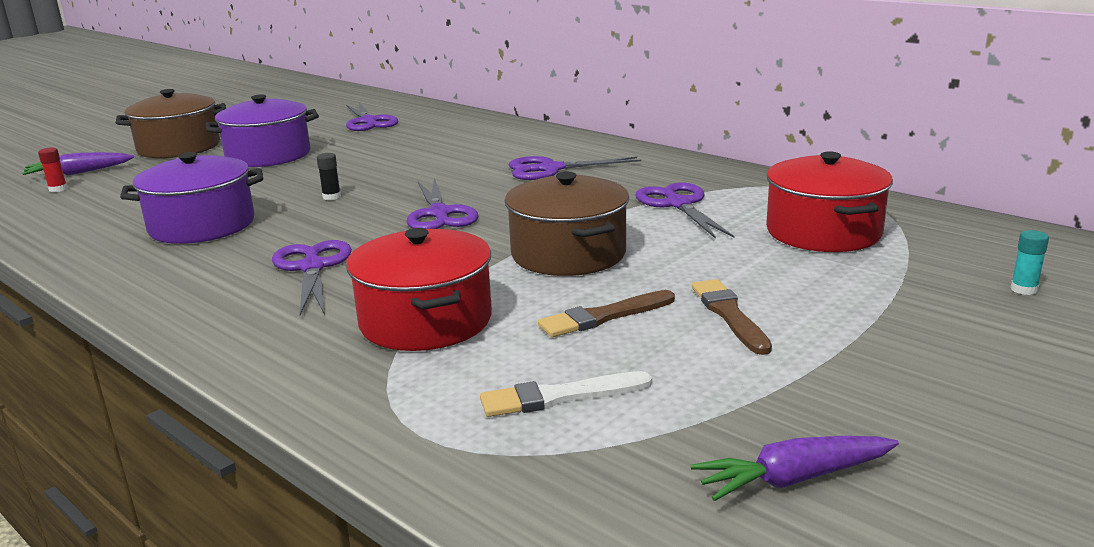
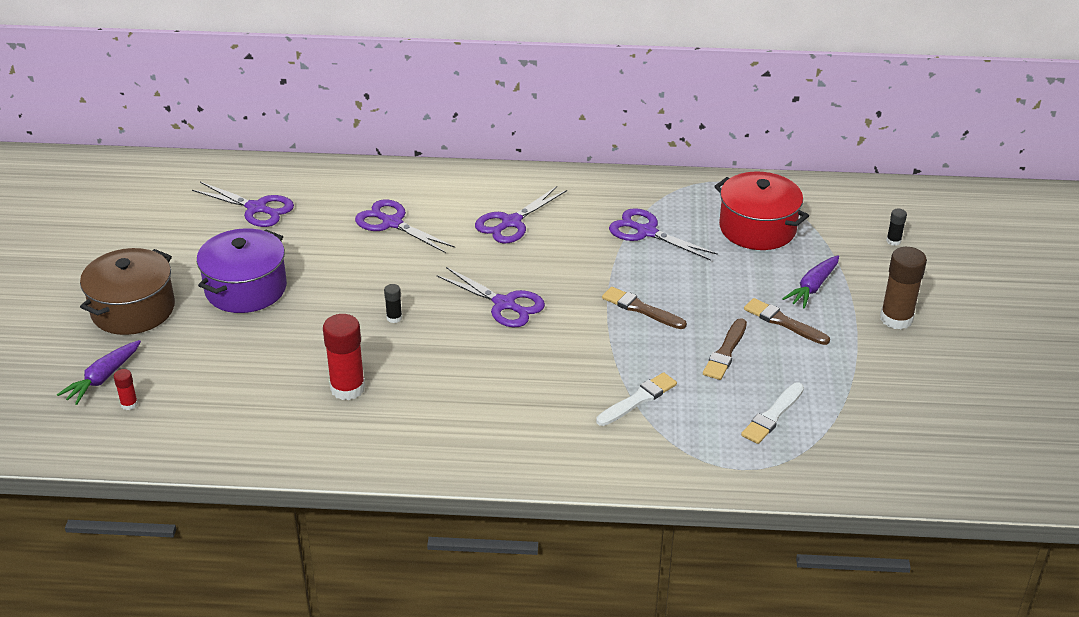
camera: 40 degrees left, 15 degrees up
(202, 225) = (347, 388): purple pot -> red glue stick
(312, 267) = (502, 390): purple scissors -> purple scissors (392, 223)
(425, 321) = (638, 399): red pot -> white brush
(568, 254) = (641, 309): brown pot -> brown brush
(793, 479) = (911, 411): purple carrot -> purple carrot (812, 287)
(919, 364) = (896, 319): none -> brown glue stick
(1023, 289) = (893, 241): turquoise glue stick -> black glue stick

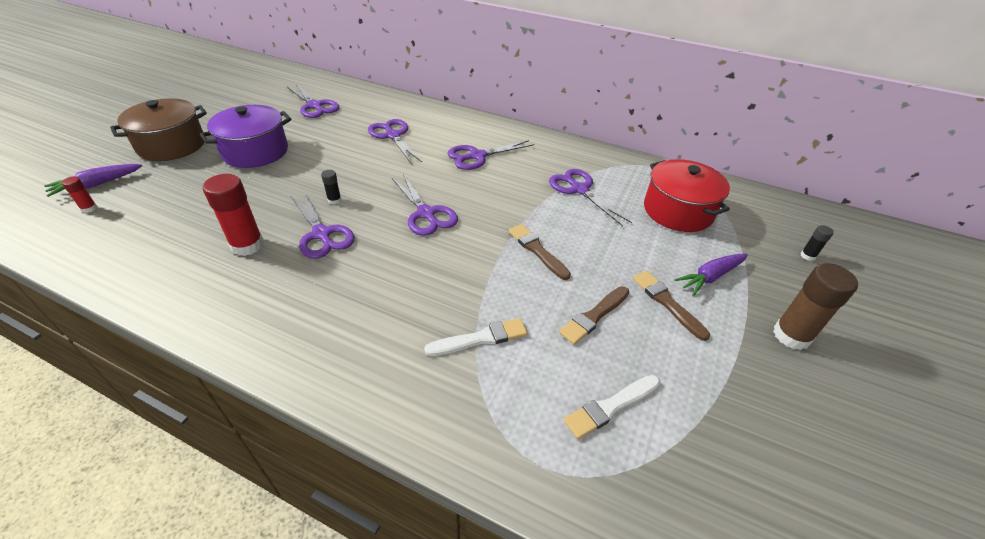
camera: 20 degrees right, 5 degrees up
(414, 356) = (321, 234): none -> purple scissors

